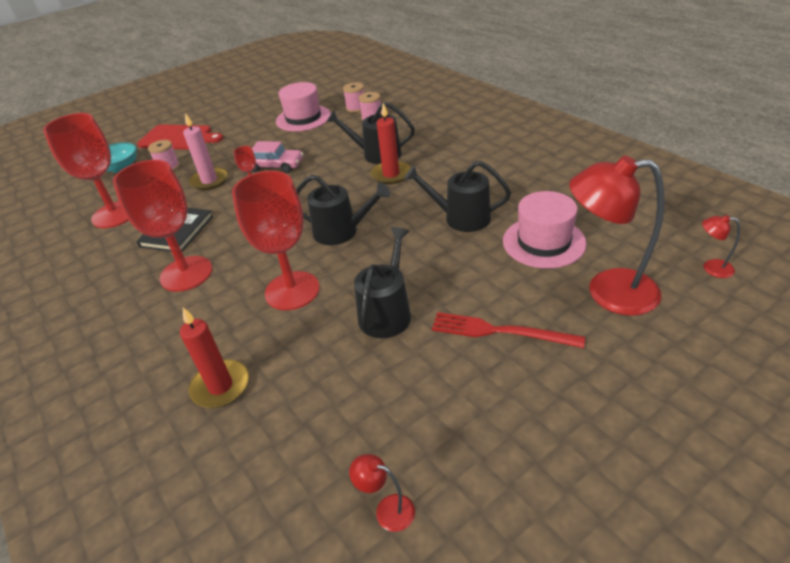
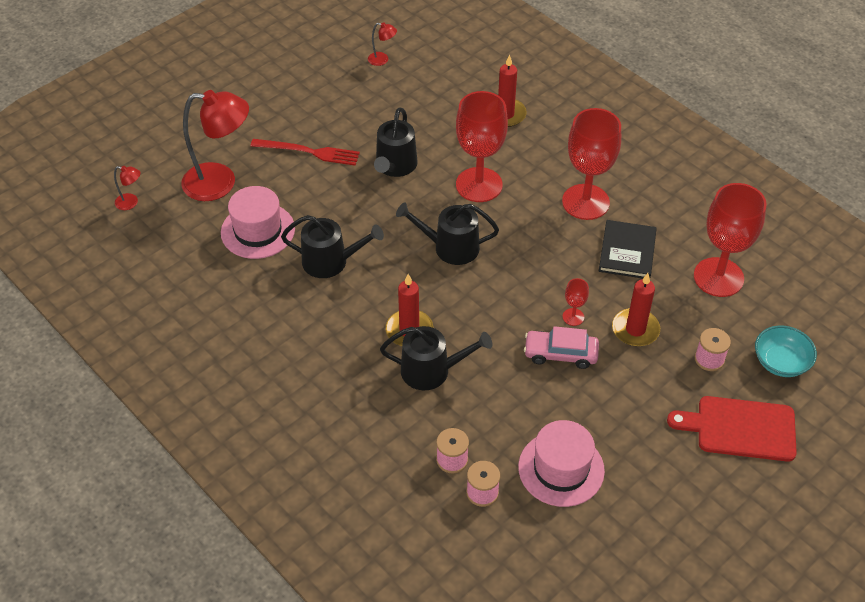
camera: 170 degrees right, 10 degrees up
(209, 181) = (635, 329): pink candle -> red candle

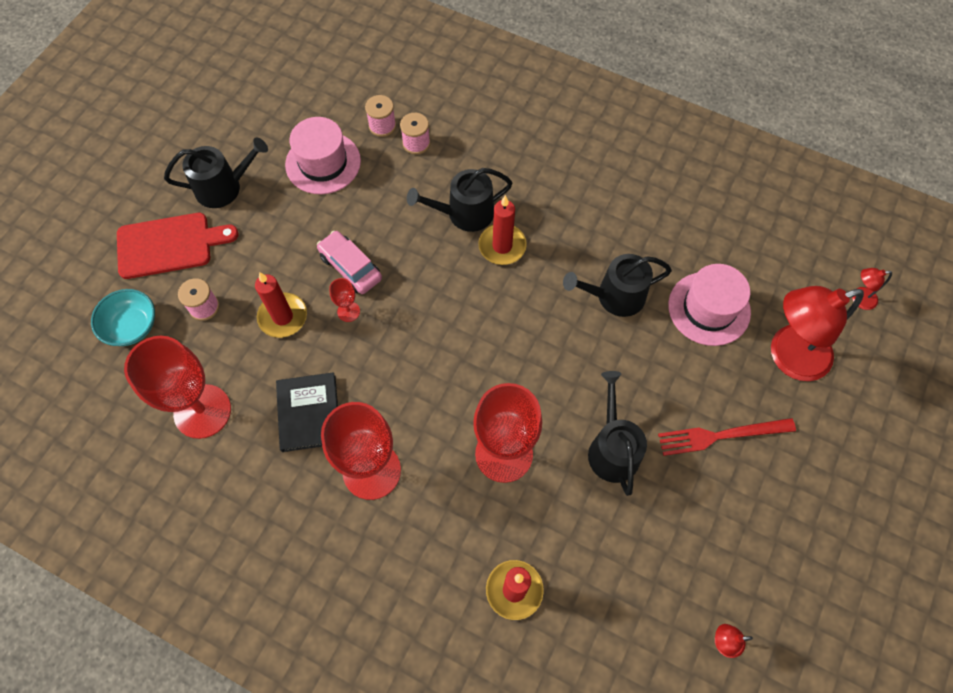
camera: 160 degrees right, 15 degrees up
(450, 247) = (501, 354): black watering can -> black watering can (224, 187)
(560, 354) = (350, 267): pink car -> pink car turned 120 degrees counterclockwise

